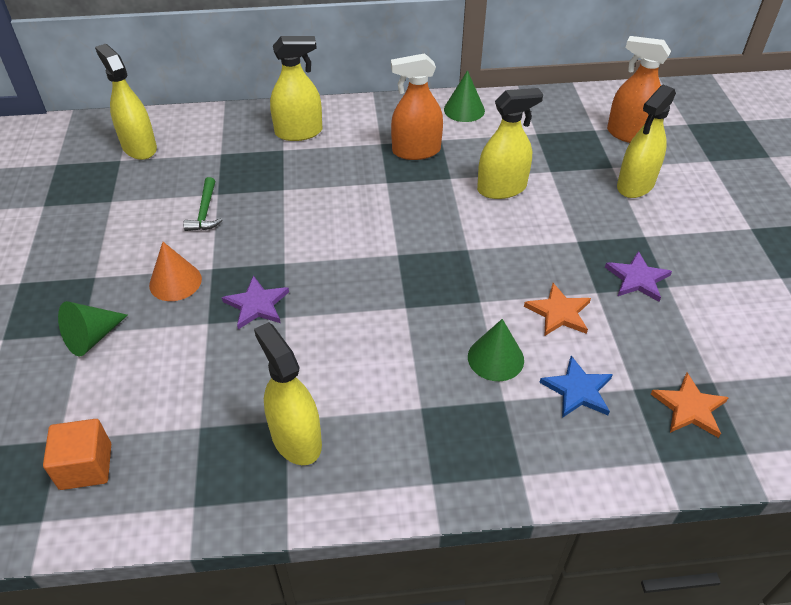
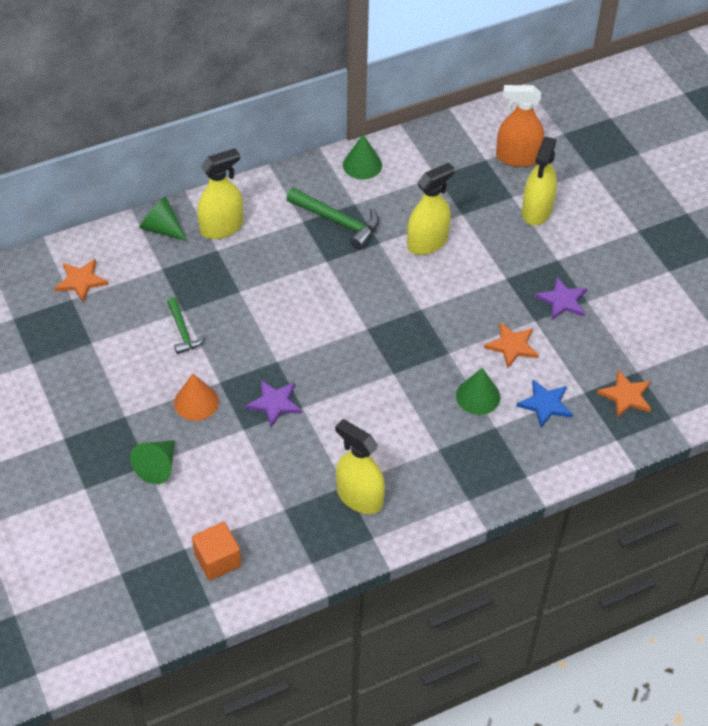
camera: 20 degrees left, 5 degrees up
(139, 147) = (81, 281): yellow spray bottle -> orange star
(242, 121) = (161, 228): none -> green cone
(416, 151) = (338, 221): orange spray bottle -> green hammer

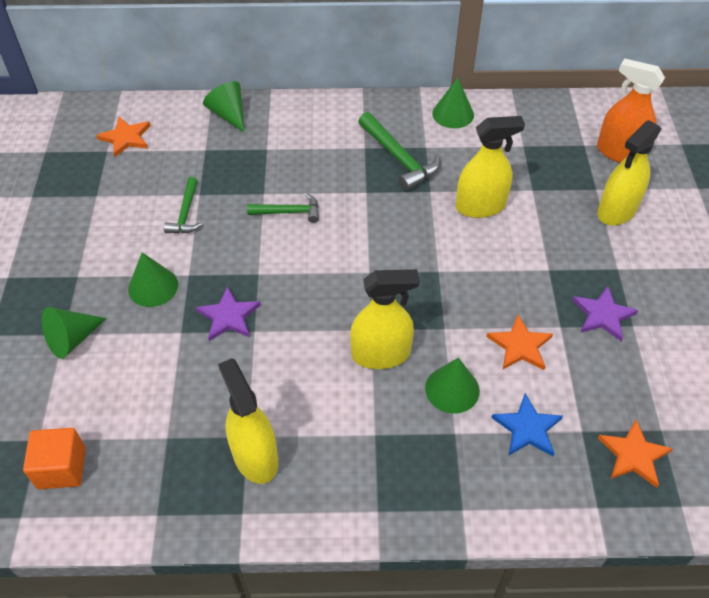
camera: 25 degrees right, 0 degrees up
(196, 402) = (153, 286): orange cone -> green cone
(222, 227) = (284, 130): yellow spray bottle -> yellow spray bottle (380, 354)
(271, 300) = (289, 212): none -> green hammer

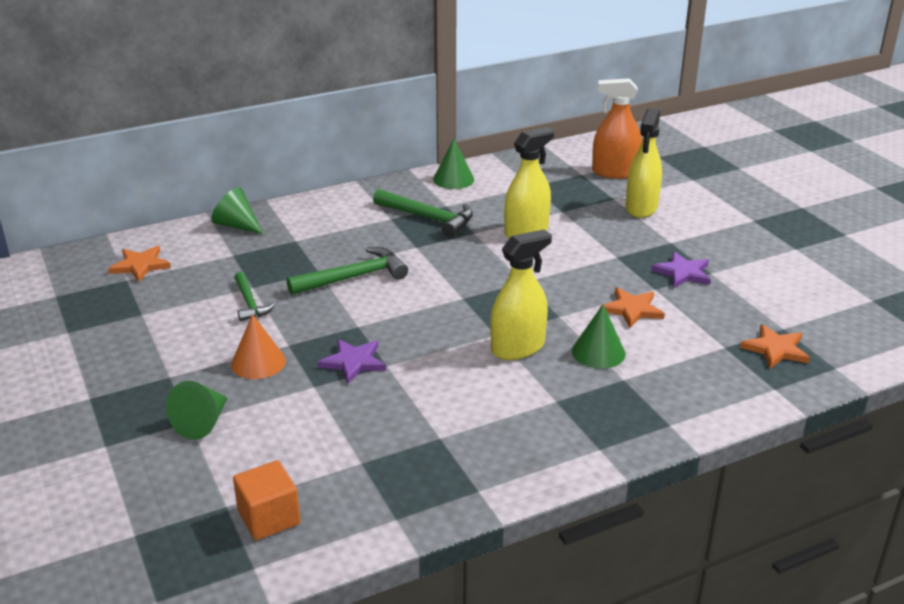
camera: 25 degrees left, 20 degrees down
(153, 286) = (258, 362): green cone -> orange cone
(255, 457) = (459, 449): yellow spray bottle -> none
(289, 212) = (354, 277): green hammer -> green hammer, size x1.58
(527, 428) = (680, 358): blue star -> none

